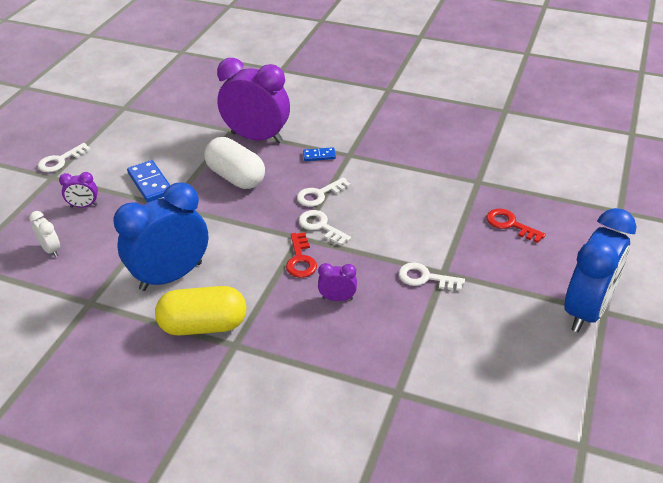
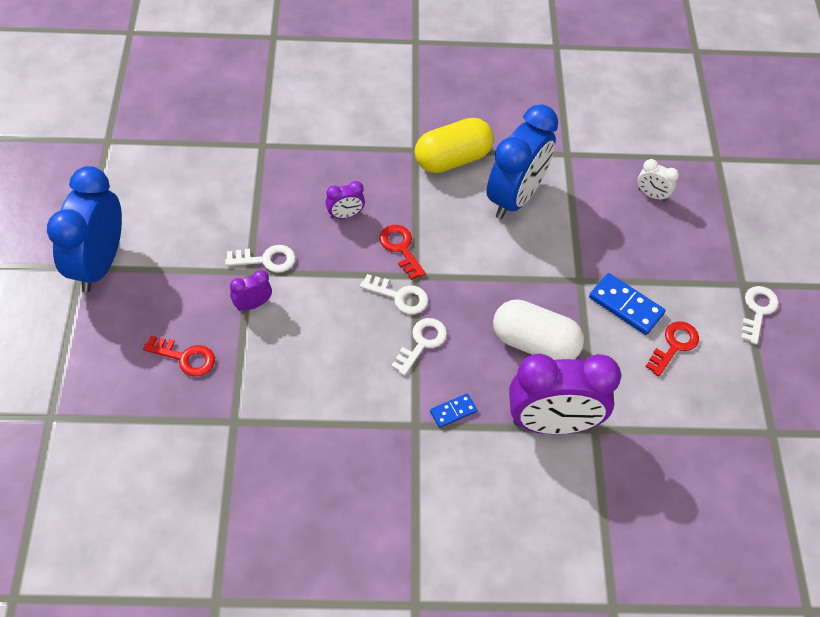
camera: 155 degrees right, 15 degrees up
(84, 206) = (669, 254): purple clock -> purple clock (253, 304)
(139, 156) = (674, 345): none -> red key

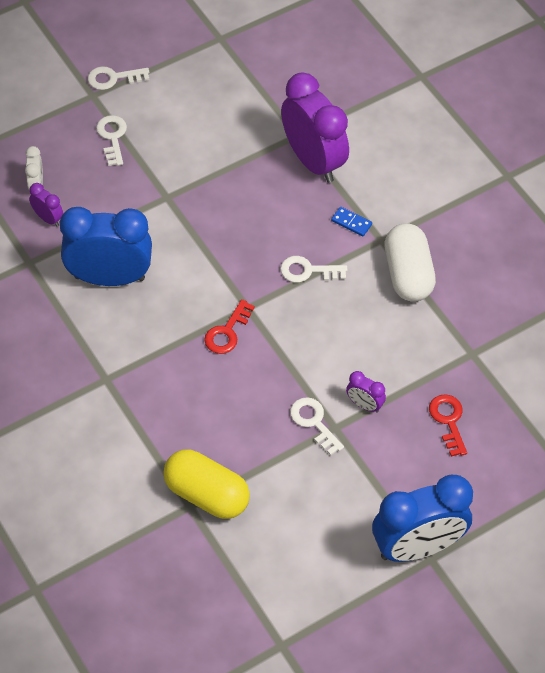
camera: 120 degrees left, 0 degrees up
(345, 215) = (222, 391): purple clock -> purple clock (48, 218)
(400, 296) = (276, 307): white key -> white key (112, 137)
(452, 159) = (97, 344): yellow capsule -> yellow capsule (206, 494)
(534, 343) = (251, 200): white capsule -> white capsule (407, 274)
(626, 305) = (170, 158): blue domino -> none
(674, 345) = (186, 116): red key -> none

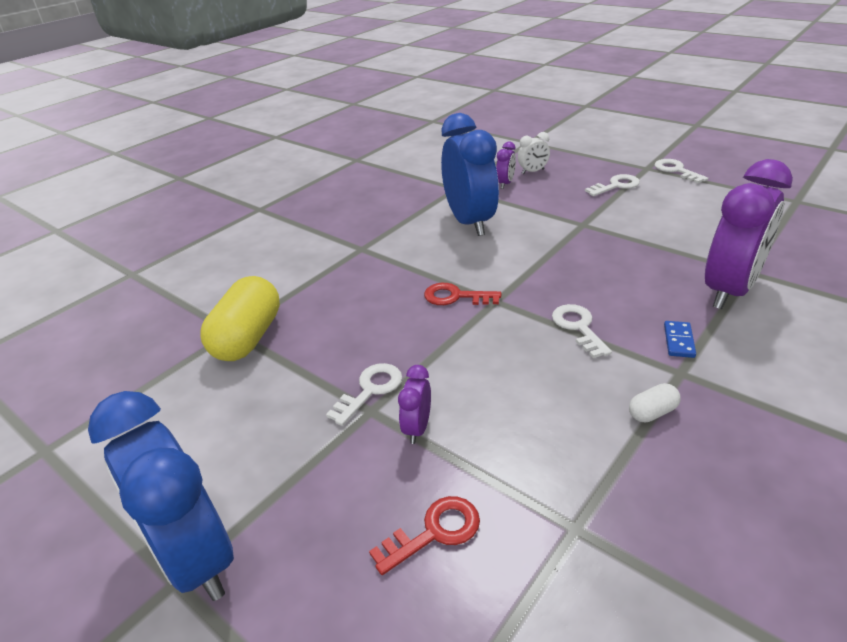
camera: 75 degrees right, 20 degrees down
(407, 274) = (652, 412): white capsule -> white capsule, size x0.44

